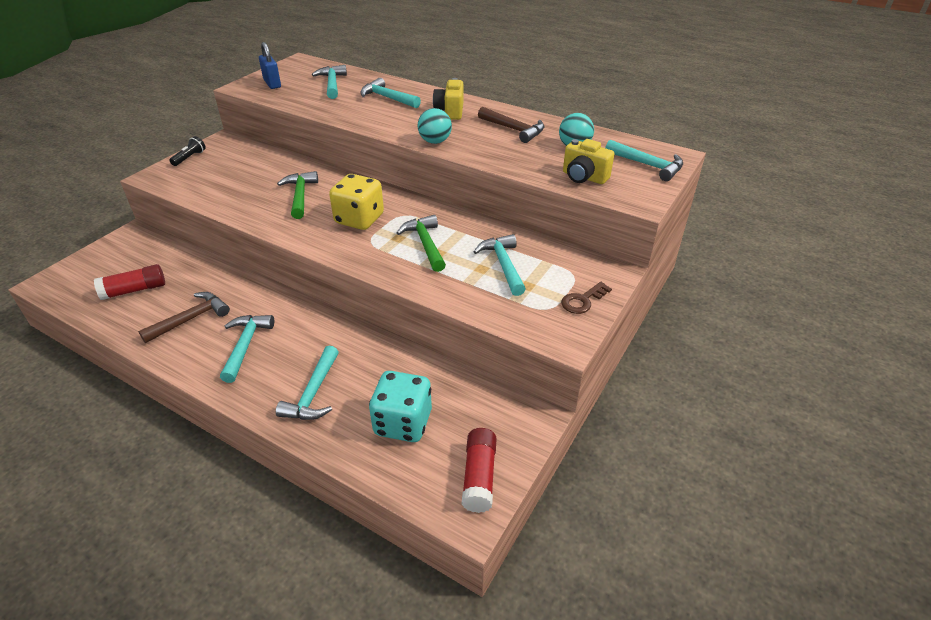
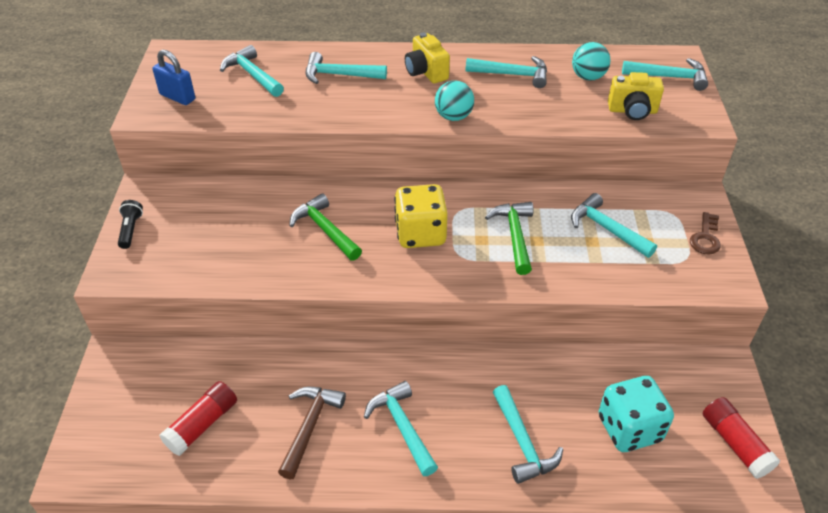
camera: 30 degrees left, 5 degrees up
(425, 244) = (514, 235): green hammer -> green hammer turned 45 degrees clockwise
(514, 129) = (513, 75): brown hammer -> turquoise hammer

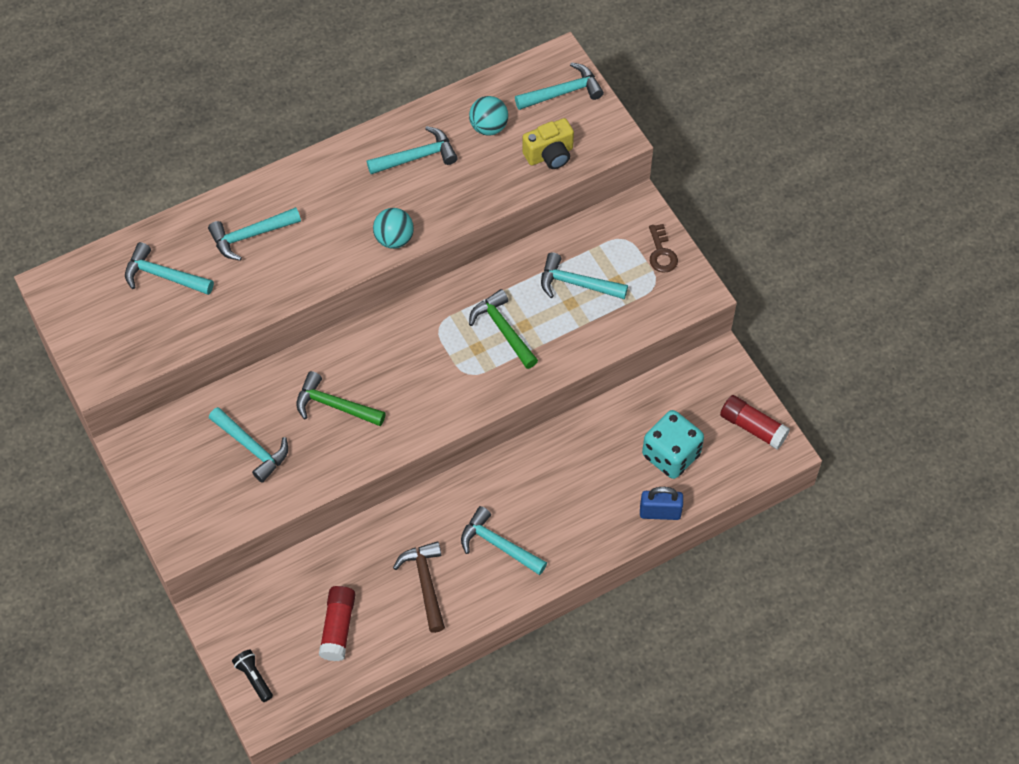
camera: 30 degrees left, 15 degrees up
(131, 230) = (157, 494): black flashlight -> black flashlight (254, 677)
(177, 97) = (112, 340): blue padlock -> blue padlock (660, 512)
(420, 234) = (421, 368): yellow dice -> none
(426, 72) = (332, 192): yellow camera -> none
(522, 442) = (597, 509): turquoise hammer -> turquoise hammer (252, 448)

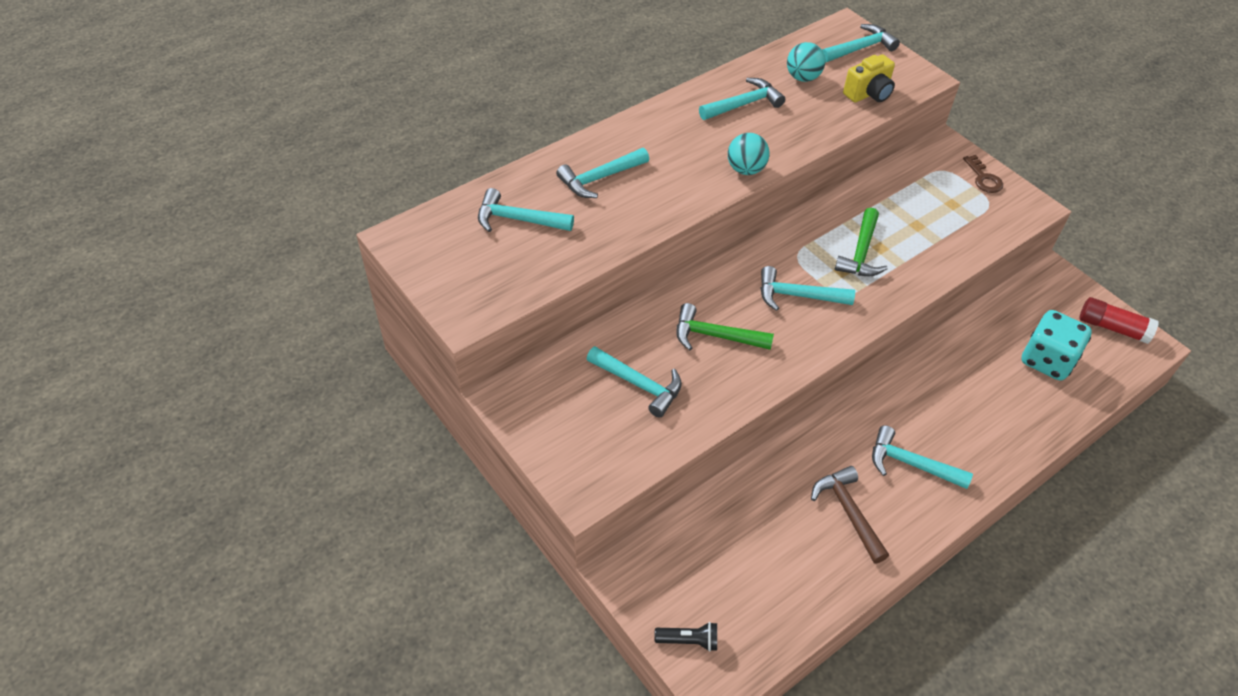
camera: 10 degrees left, 10 degrees down
(254, 677) = (689, 640): black flashlight -> black flashlight turned 135 degrees clockwise
(338, 627) = (768, 571): red glue stick -> none
(503, 329) = (861, 253): green hammer -> green hammer turned 120 degrees counterclockwise
(576, 283) = (915, 209): turquoise hammer -> turquoise hammer (797, 296)
(660, 512) = (1060, 414): blue padlock -> none

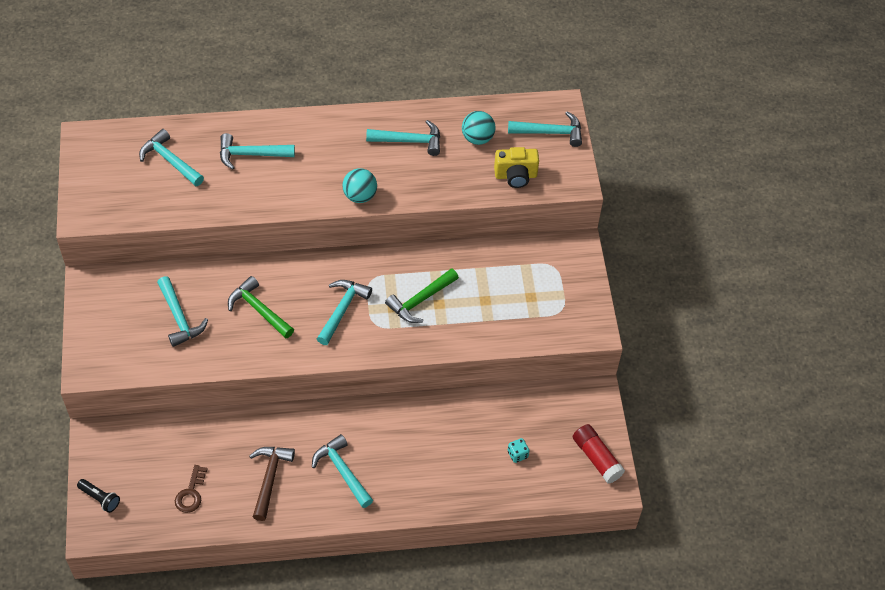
camera: 30 degrees right, 5 degrees up
(797, 296) = (342, 309): turquoise hammer -> turquoise hammer turned 75 degrees clockwise
(983, 178) = (578, 288): brown key -> brown key (191, 493)
(1047, 360) = (517, 454): turquoise dice -> turquoise dice, size x0.42

